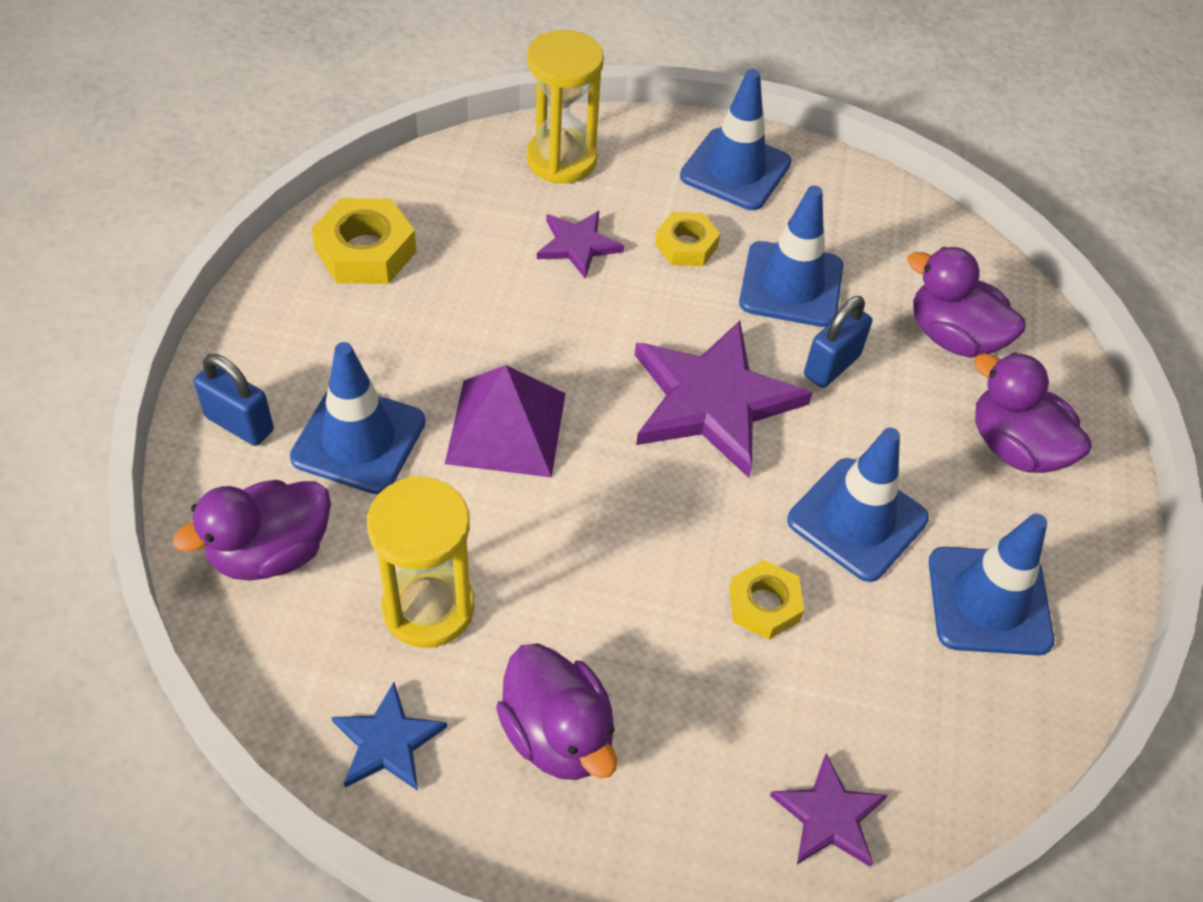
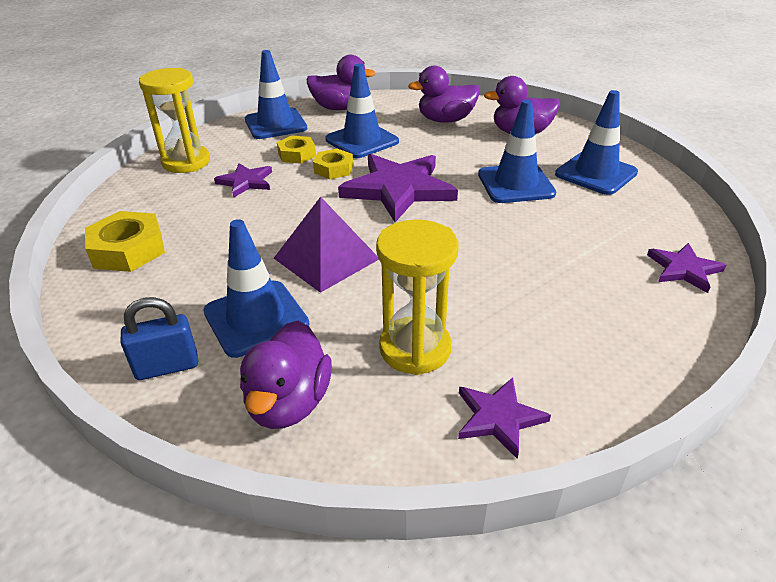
camera: 45 degrees left, 15 degrees down
(387, 742) = (499, 418): blue star -> purple star
(558, 734) = (557, 338): purple duck -> purple duck (339, 108)
(764, 605) = (538, 230): yellow nut -> yellow nut (334, 169)
(831, 366) = (421, 152): blue padlock -> none

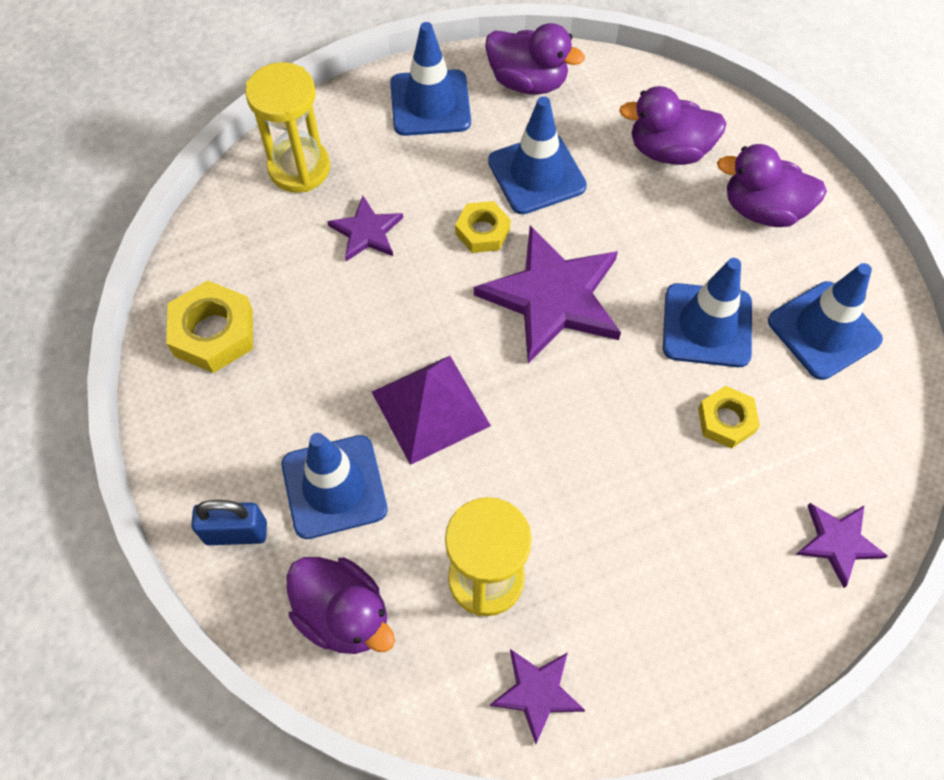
camera: 15 degrees right, 25 degrees up
(289, 403) = (344, 615): purple duck -> purple duck turned 75 degrees counterclockwise
(297, 154) = (442, 186): yellow nut -> yellow nut (726, 420)

